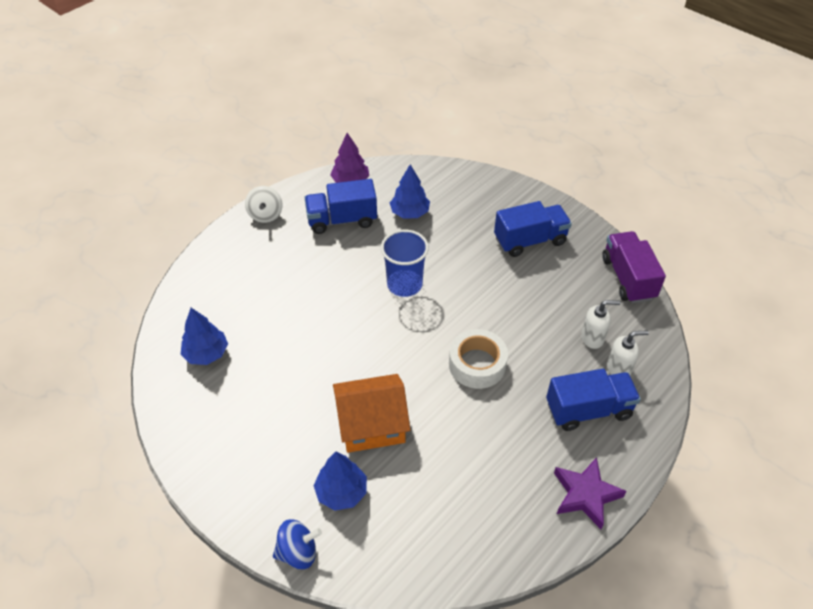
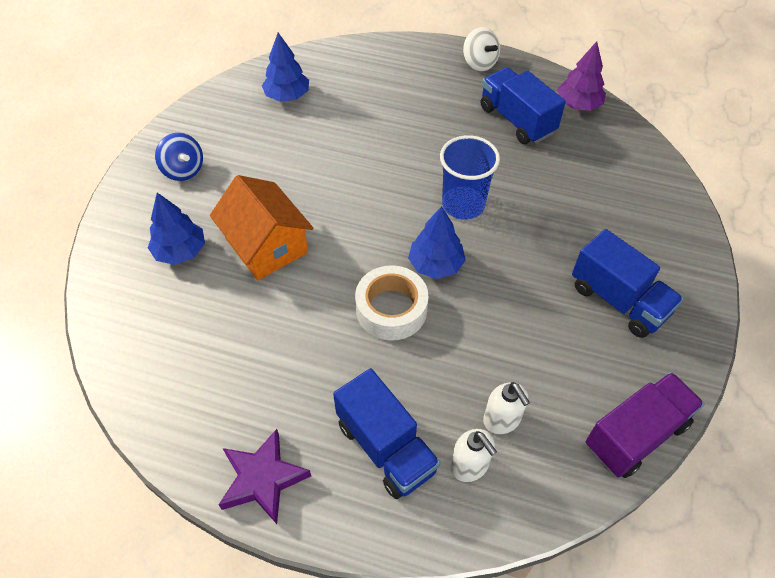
camera: 65 degrees right, 5 degrees up
(265, 215) = (479, 63): white spinning top -> white spinning top turned 90 degrees counterclockwise
(298, 552) = (107, 244): blue spinning top -> blue spinning top (183, 170)
(409, 213) = (572, 170): blue tree -> blue tree (436, 264)

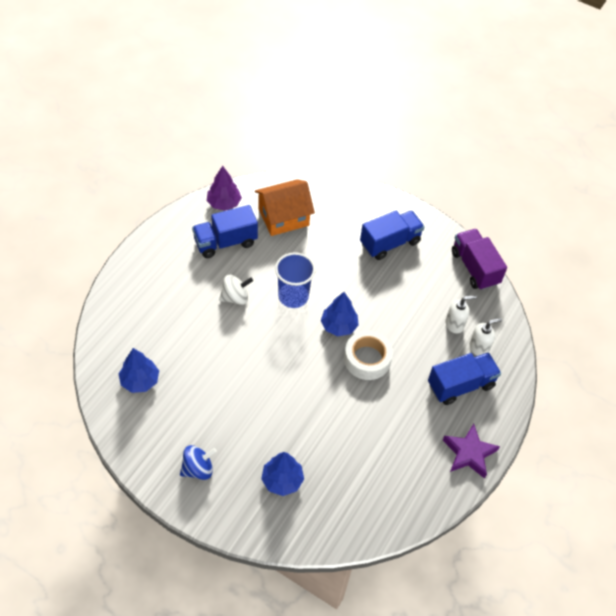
camera: 80 degrees left, 0 degrees up
(266, 245) = (293, 422): orange house -> orange house (283, 217)
(479, 63) = (156, 245): white spinning top -> white spinning top (235, 298)

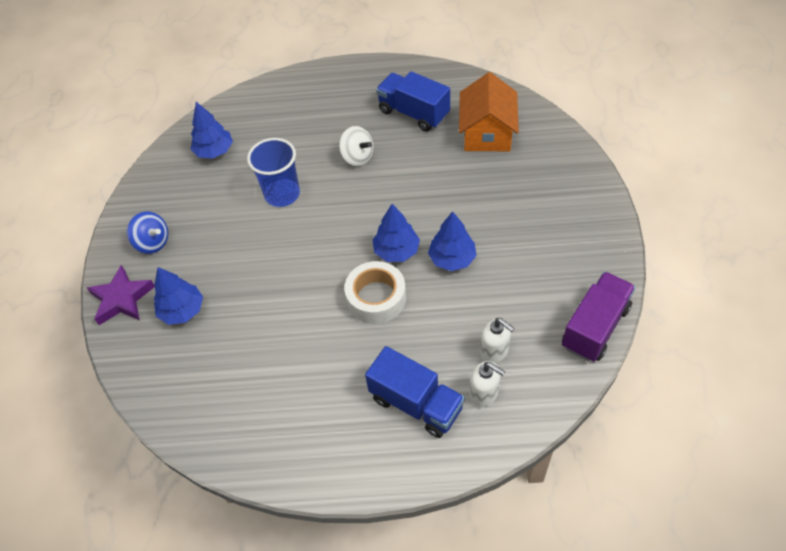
camera: 65 degrees right, 0 degrees up
(224, 203) = (457, 85): purple tree -> none
(283, 217) = (487, 133): orange house -> orange house turned 60 degrees clockwise
(293, 296) = (398, 196): blue cup -> blue cup (282, 194)
(370, 301) = (452, 259): none -> blue tree
(390, 243) = (546, 231): blue truck -> none
(469, 453) = (331, 462): purple star -> purple star (122, 299)

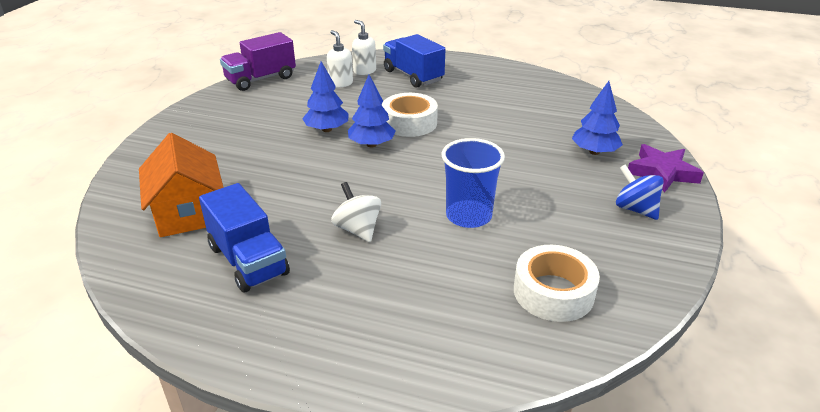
camera: 165 degrees left, 20 degrees down
(214, 151) = (553, 292): blue tree -> white tape
(487, 133) = (188, 212): orange house -> orange house turned 45 degrees counterclockwise

